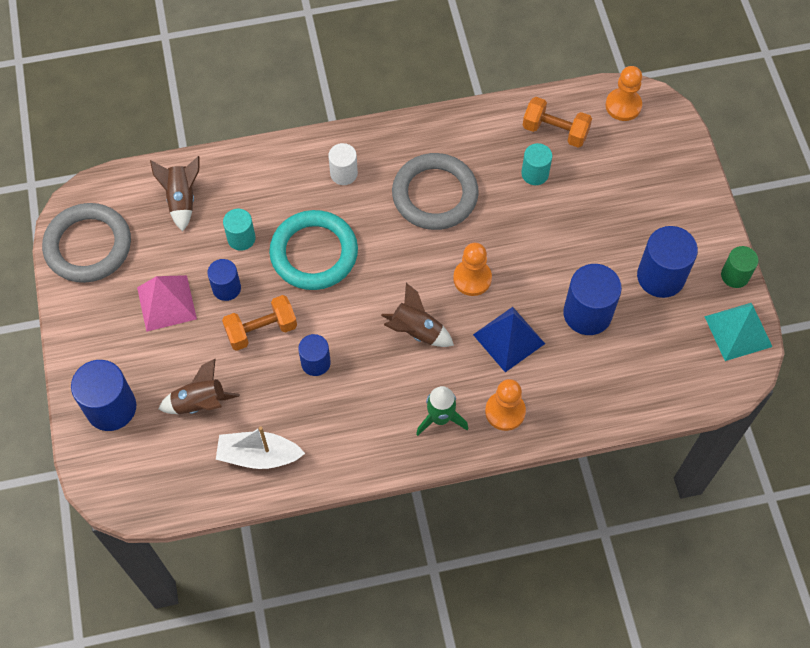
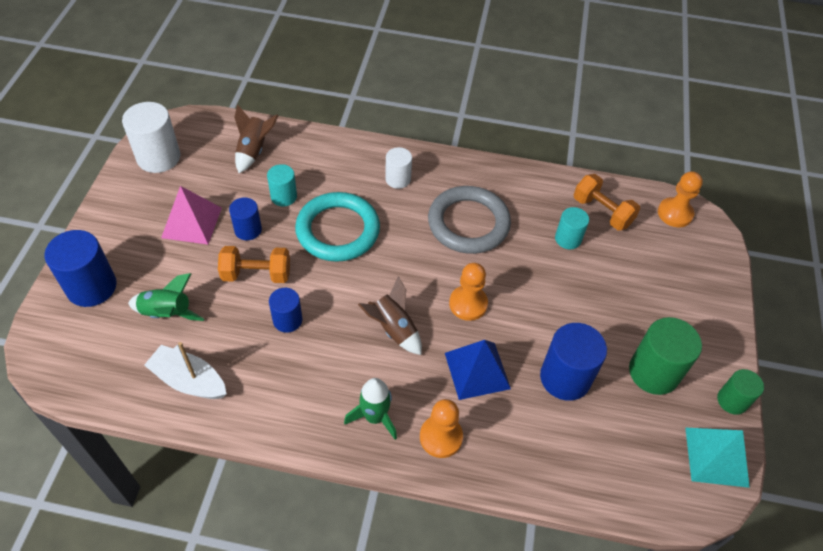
camera: 20 degrees right, 10 degrees down
(88, 246) = (158, 157): grey ring -> white cylinder
(200, 403) = (167, 313): brown rocket -> green rocket
(661, 276) = (654, 372): blue cylinder -> green cylinder

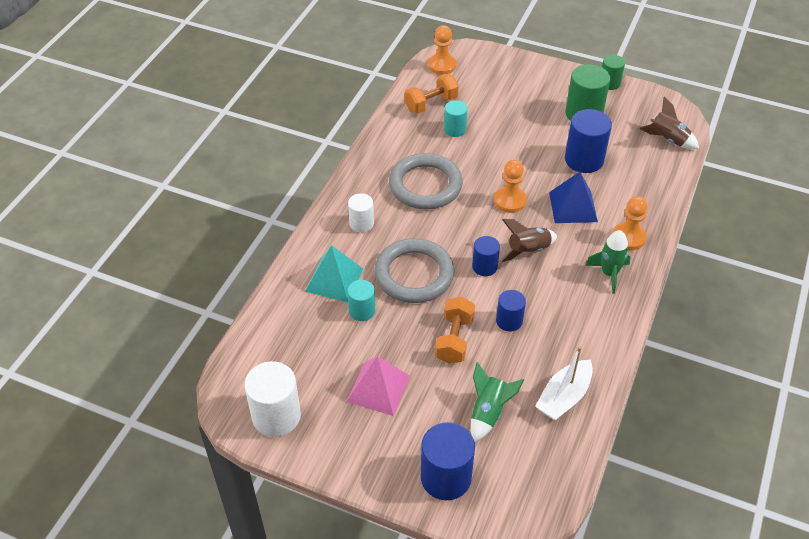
camera: 75 degrees left, 5 degrees down
(248, 230) = (398, 342): blue cylinder -> blue cylinder (484, 266)
(254, 151) = (291, 330): brown rocket -> brown rocket (668, 139)
(338, 230) = (414, 274): turquoise ring -> grey ring
(716, 457) = (650, 102): turquoise pyramid -> turquoise pyramid (334, 279)

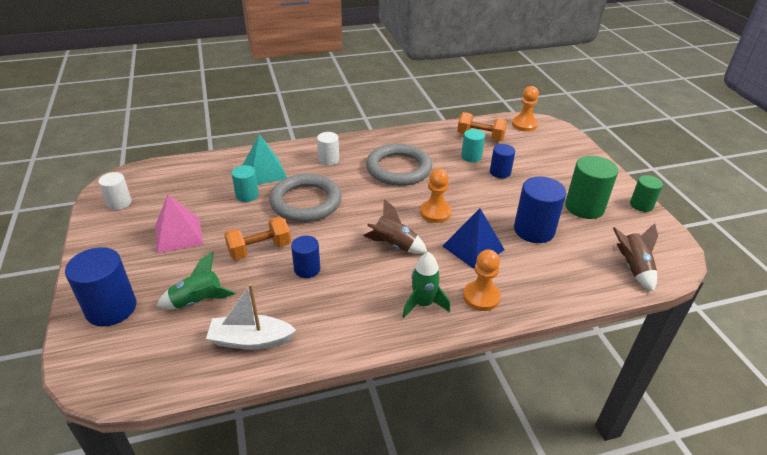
camera: 50 degrees right, 10 degrees down
(276, 416) = (119, 203): white cylinder -> white cylinder, size x0.59
(484, 266) = (351, 231): blue cylinder -> blue cylinder (500, 172)

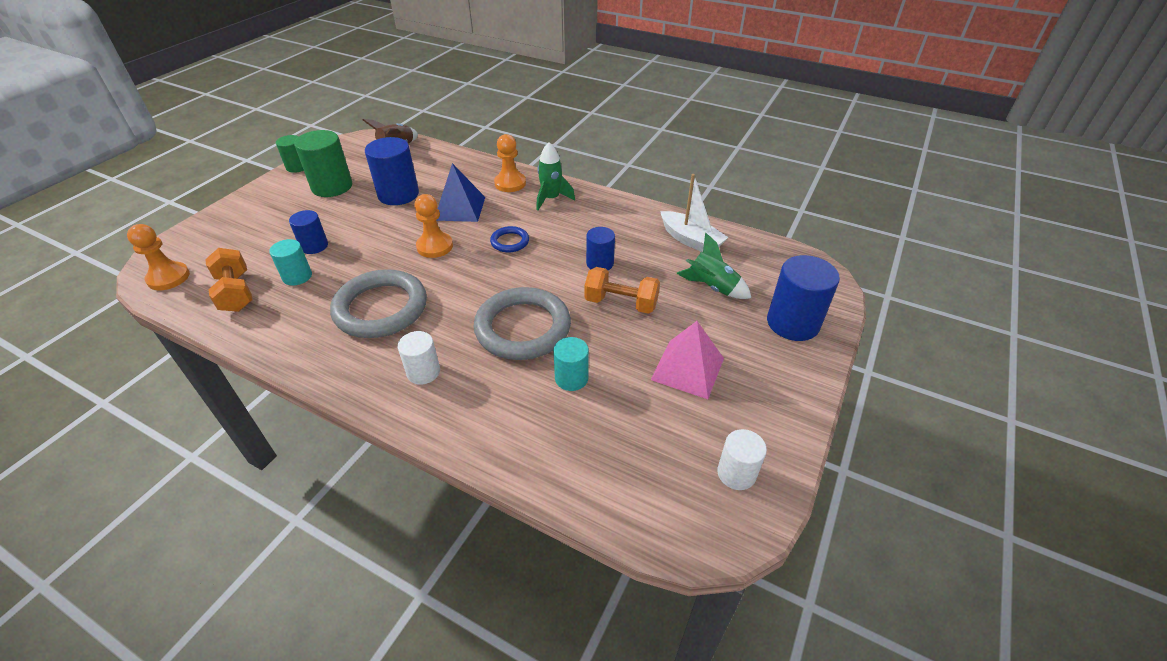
camera: 135 degrees left, 5 degrees up
(264, 172) = (515, 404): turquoise pyramid -> none
(394, 245) = (510, 242): brown rocket -> blue ring

